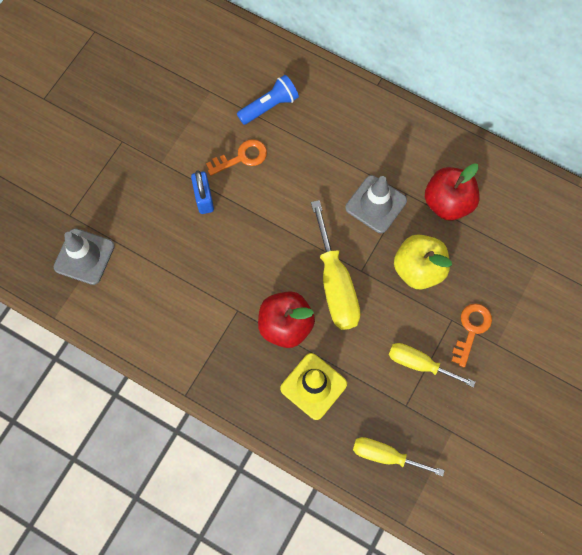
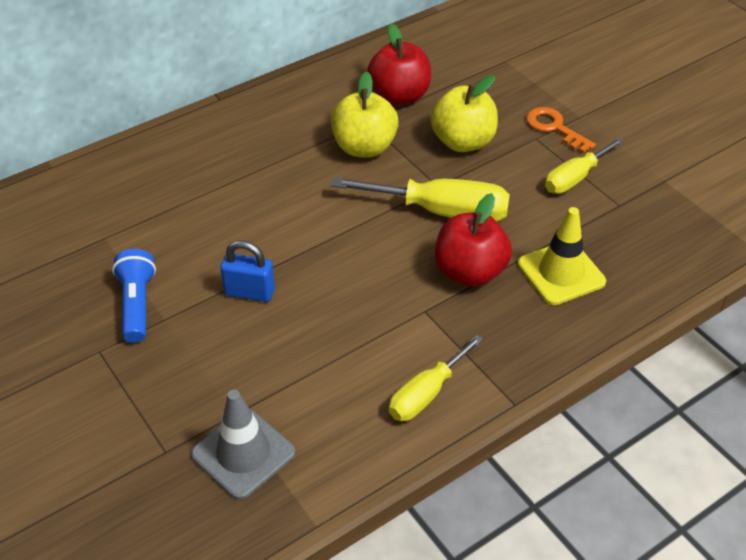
camera: 65 degrees left, 25 degrees down
(241, 157) = (220, 238): orange key -> none
(269, 106) = (172, 191): blue flashlight -> blue flashlight (137, 305)
(376, 204) = (364, 147): grey traffic cone -> yellow apple
(385, 455) = (673, 240): yellow screwdriver -> yellow screwdriver (426, 394)

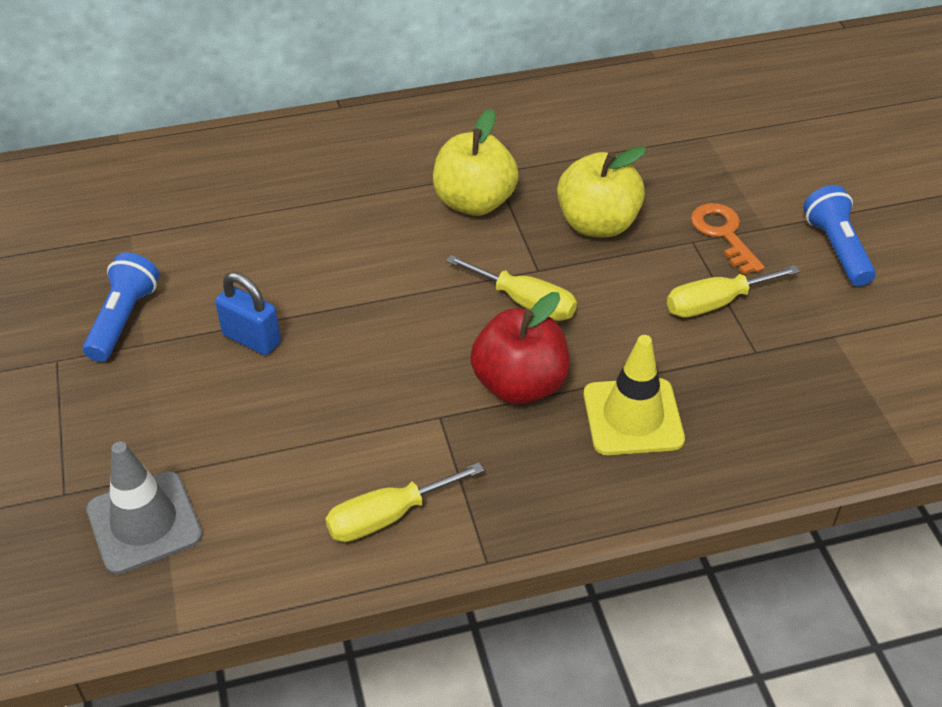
camera: 20 degrees right, 0 degrees up
(399, 96) = (549, 150): red apple -> none
(441, 211) = (525, 302): yellow screwdriver -> yellow screwdriver, size x0.64
(635, 120) = (836, 249): none -> blue flashlight

